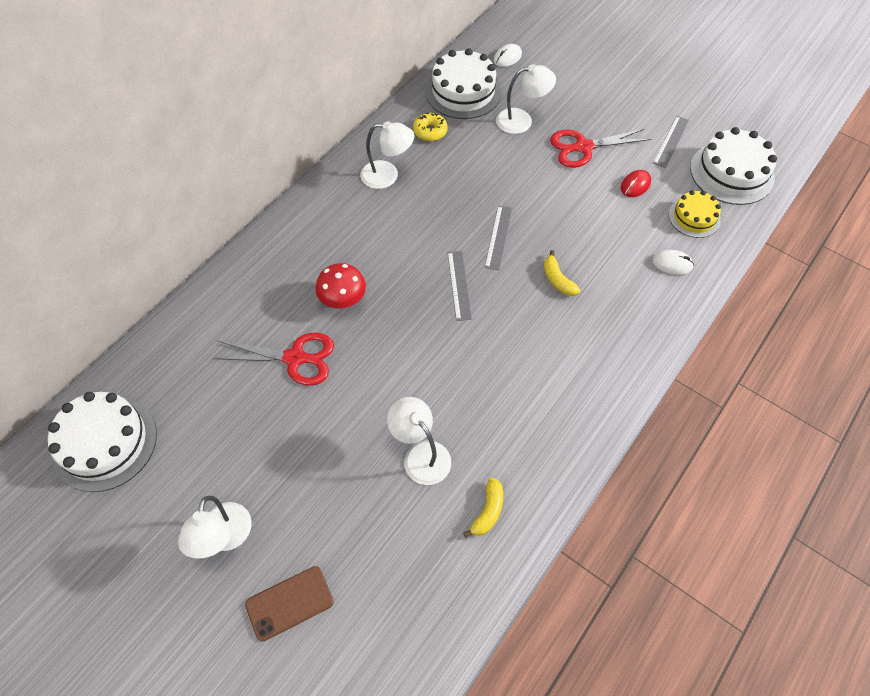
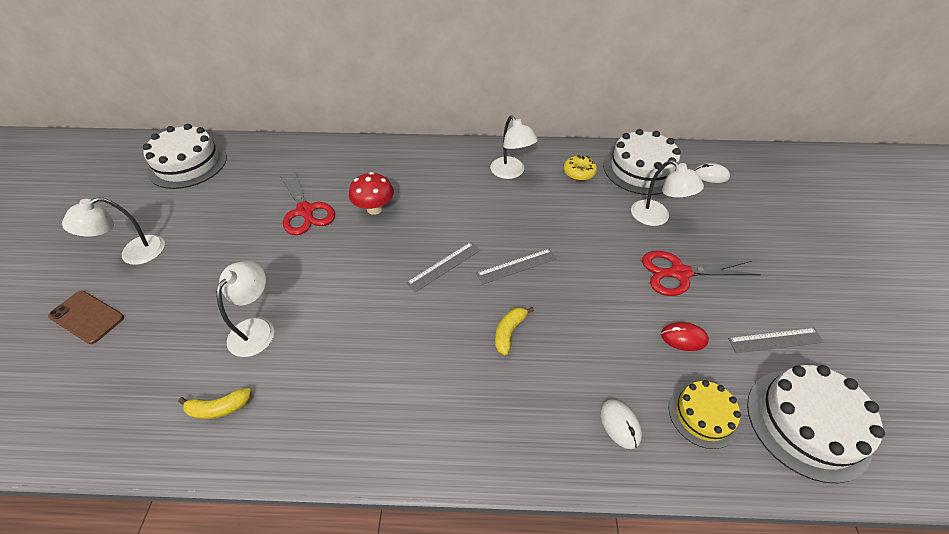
camera: 55 degrees right, 10 degrees down
(583, 147) = (679, 273): red scissors -> red scissors turned 45 degrees counterclockwise

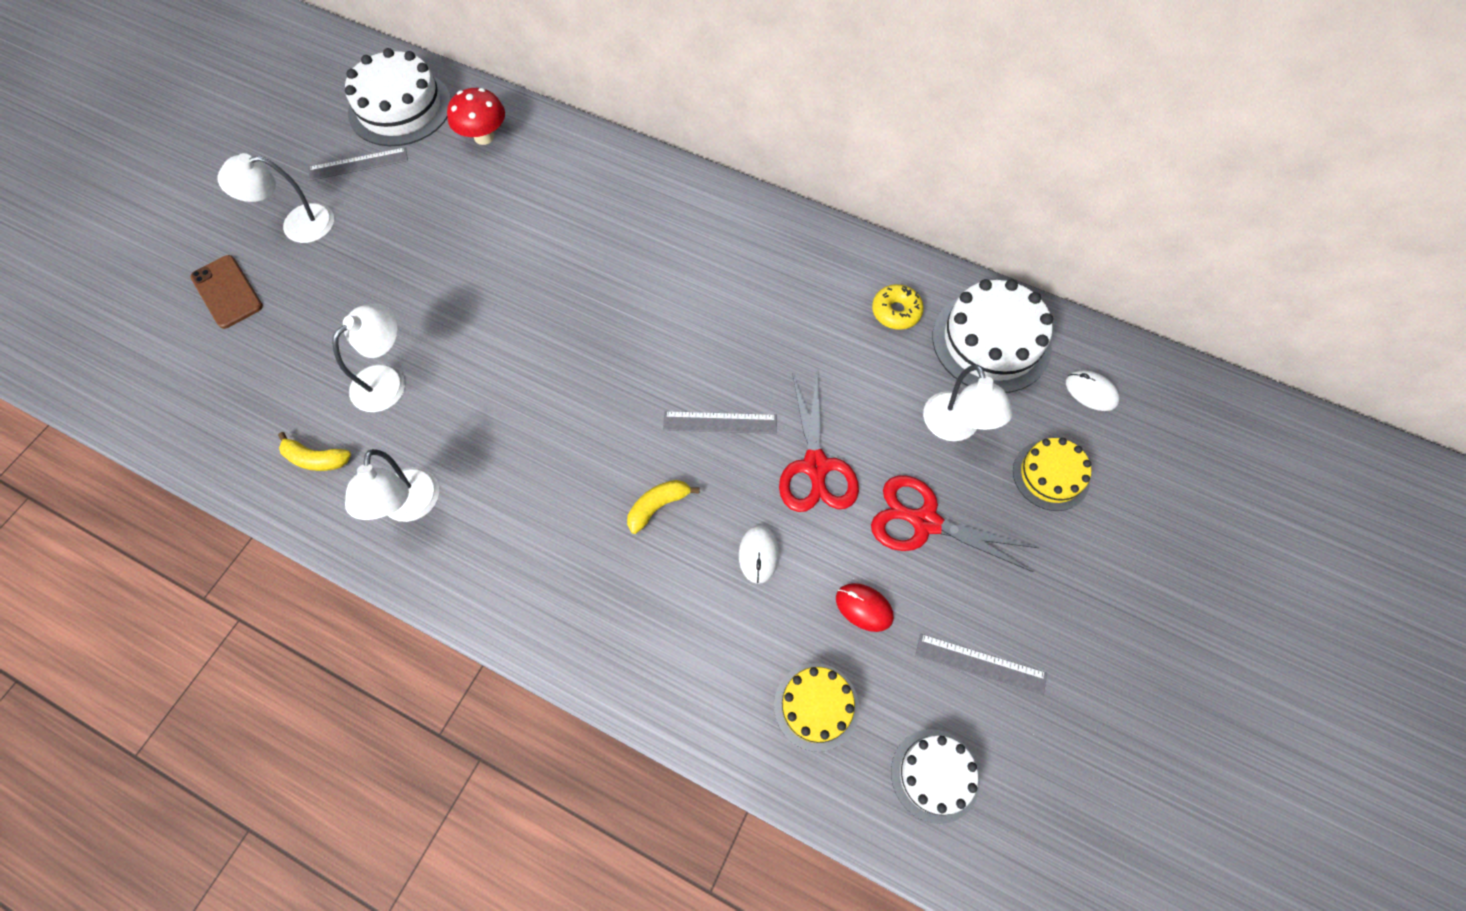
camera: 25 degrees right, 15 degrees up
(305, 211) = (507, 237): red scissors -> red scissors (816, 467)
(374, 209) = (591, 266): red mushroom -> red mushroom (484, 137)
(444, 266) = (631, 385): grey ruler -> grey ruler (358, 164)
(511, 172) = (800, 276): white lamp -> white lamp (408, 507)
(620, 424) = (713, 671): white mouse -> white mouse (758, 554)
(725, 222) = (1050, 475): none -> yellow cake
(807, 423) = (934, 775): white cake -> white cake, size x0.60

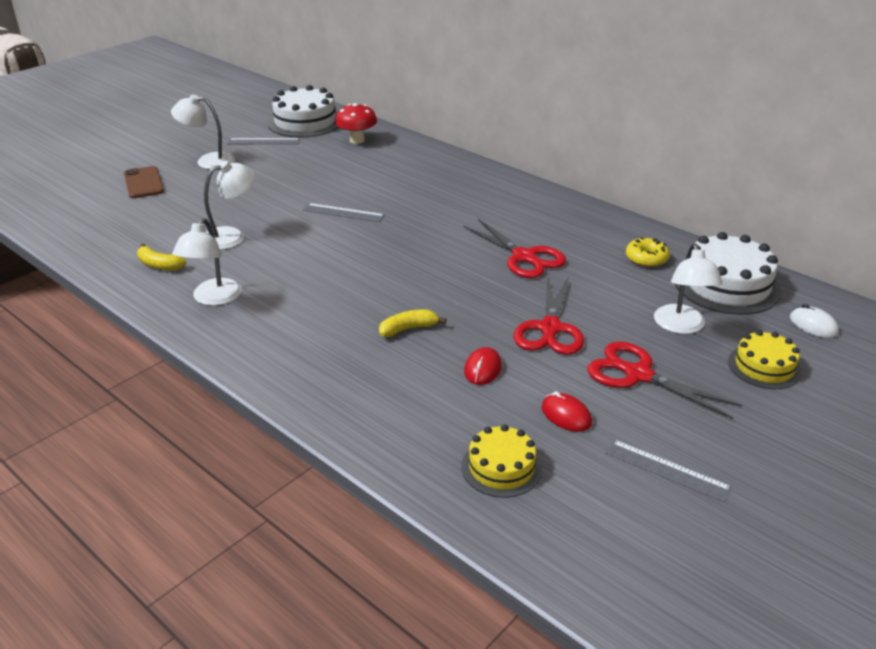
camera: 15 degrees right, 30 degrees down
(720, 422) = (477, 293): grey ruler -> grey ruler (343, 212)
(757, 341) = (524, 257): none -> red scissors
(758, 554) = (482, 369): white mouse -> red mouse
(934, 775) = (601, 534): white cake -> none

